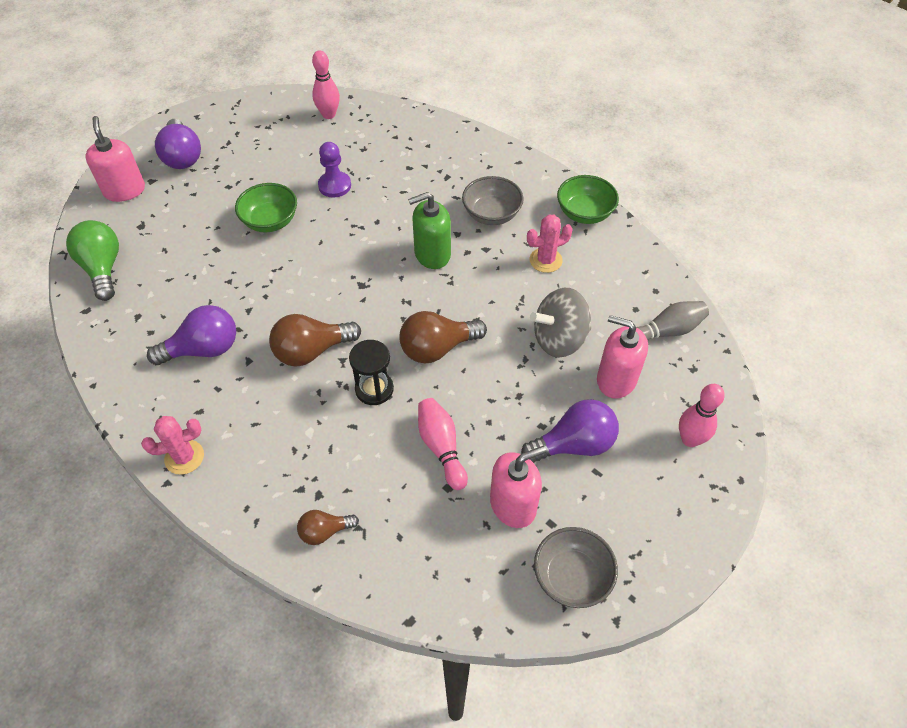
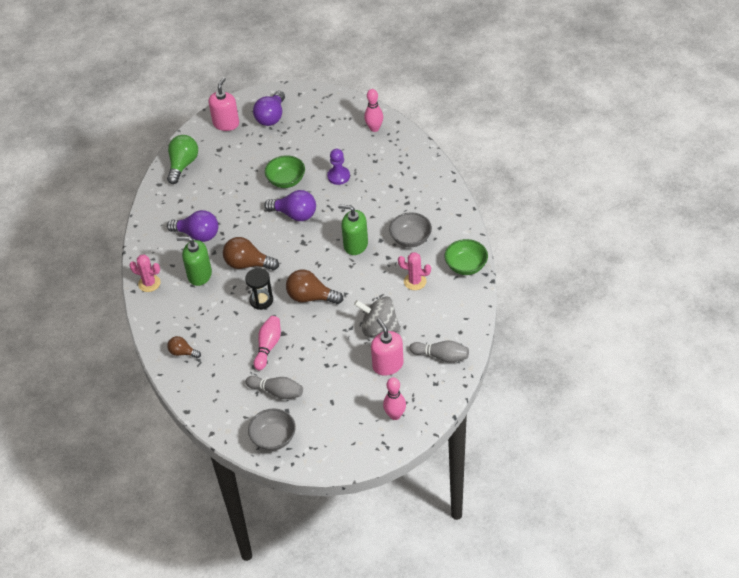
camera: 40 degrees right, 5 degrees down
(253, 403) = (199, 275): none -> green soap dispenser
(513, 505) = (277, 392): pink soap dispenser -> grey bowling pin
(574, 444) = (333, 383): purple light bulb -> purple light bulb (295, 214)

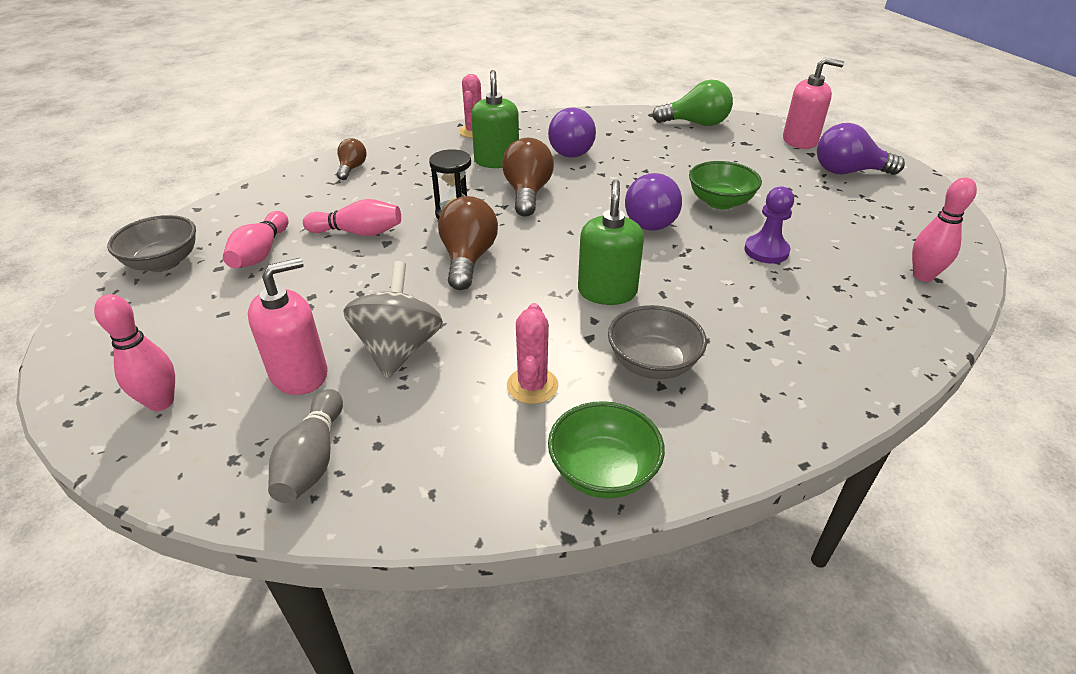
camera: 75 degrees right, 10 degrees down
(277, 392) = (260, 253): grey bowling pin -> pink bowling pin

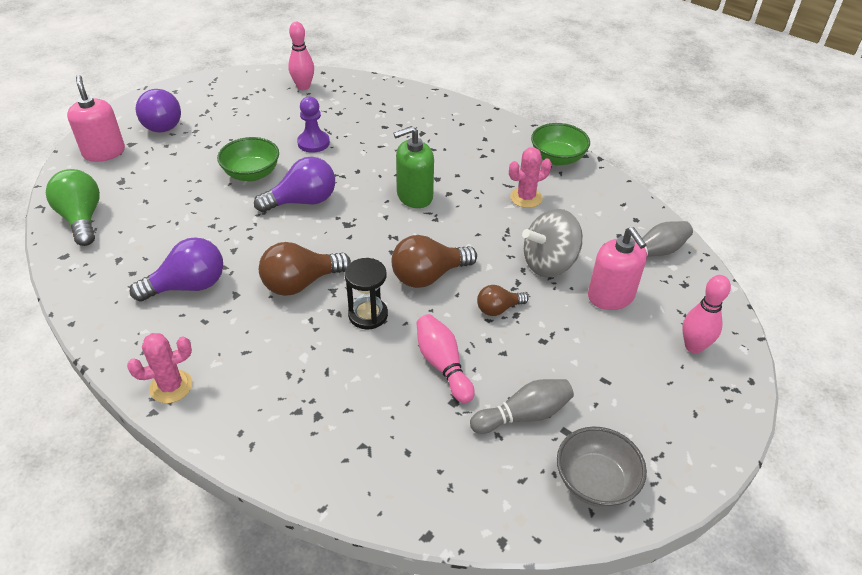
camera: 120 degrees left, 5 degrees up
(260, 253) = (524, 415): pink bowling pin -> grey bowling pin
(299, 374) = (611, 296): pink soap dispenser -> pink soap dispenser turned 135 degrees counterclockwise
(352, 168) = (327, 451): brown light bulb -> brown light bulb (498, 309)
(496, 161) = (243, 332): green soap dispenser -> none
(652, 363) = (468, 162): grey bowl -> none

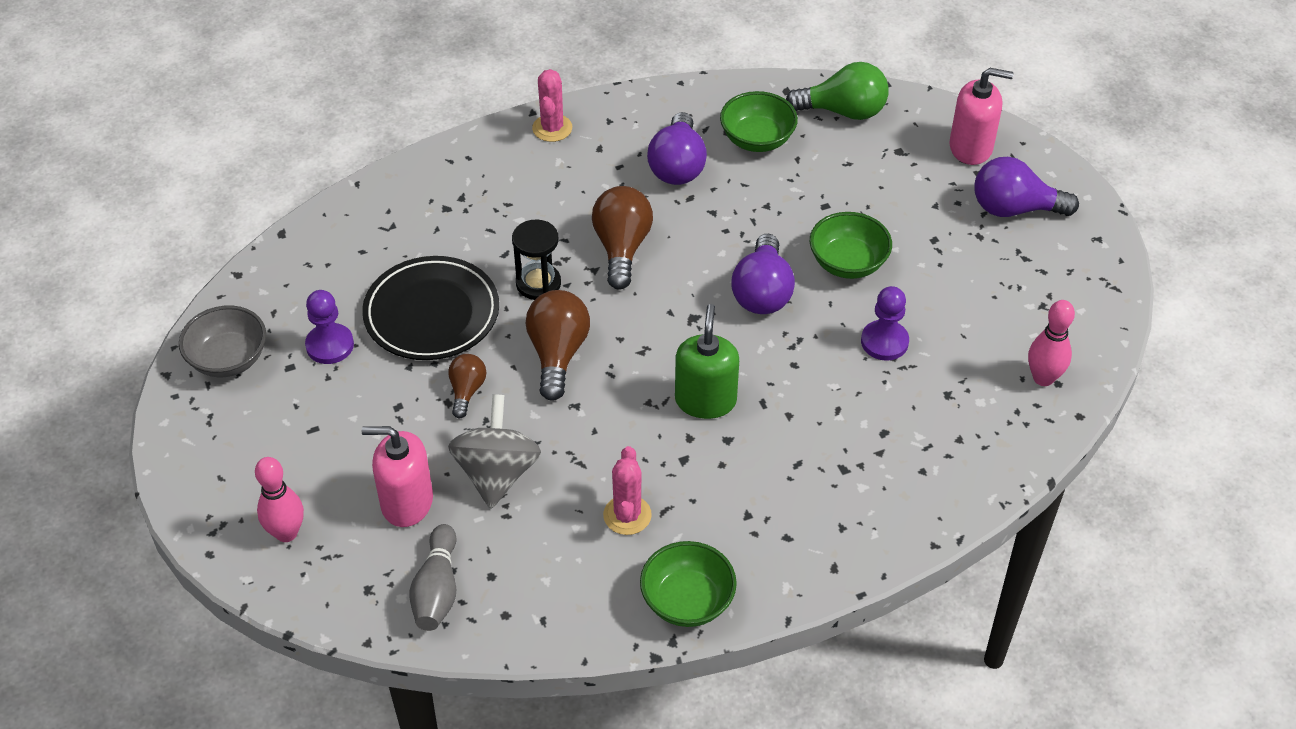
camera: 120 degrees right, 5 degrees up
(135, 253) = (757, 139): none -> green bowl
(443, 365) = (432, 313): pink bowling pin -> black plate
(524, 415) = (330, 345): grey bowling pin -> purple pawn

